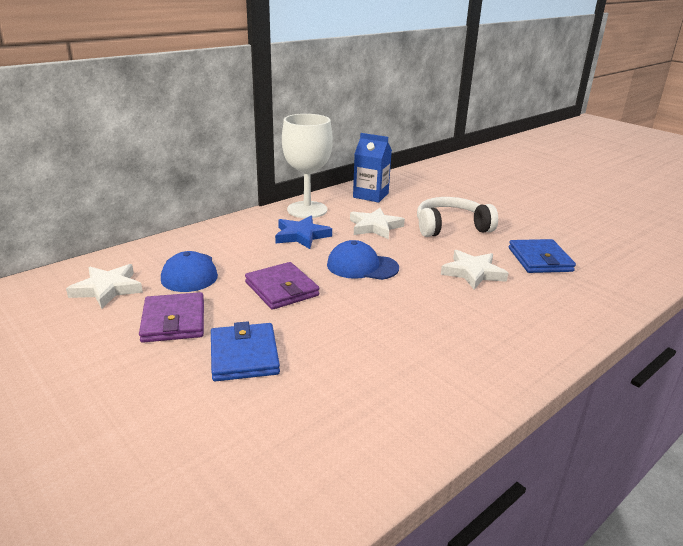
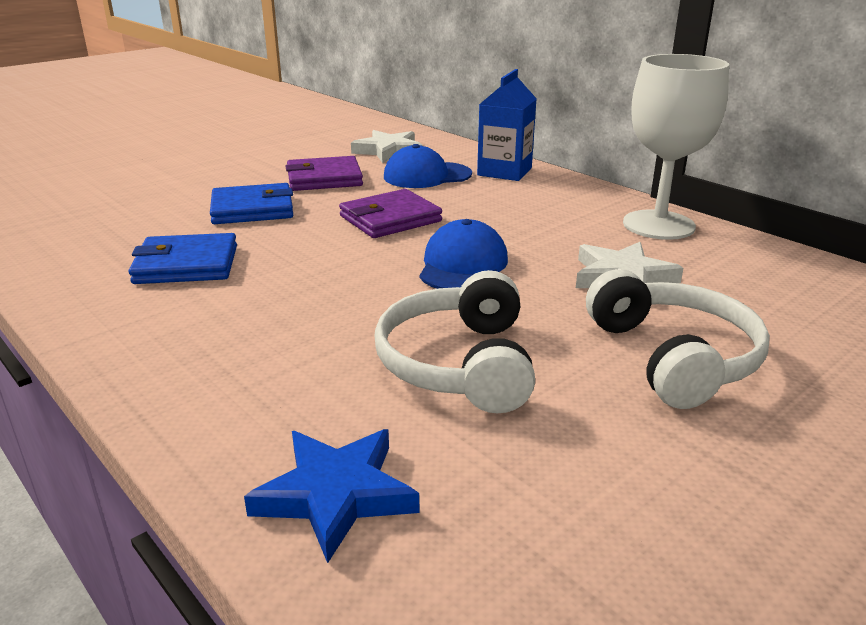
camera: 90 degrees right, 0 degrees up
(301, 236) = (554, 224): blue star -> blue star (335, 495)
(370, 195) = (781, 276): blue carton -> blue carton (504, 172)
(473, 273) = (458, 363): white star -> white headphones
(540, 259) = (545, 468): blue wallet -> blue wallet (186, 265)

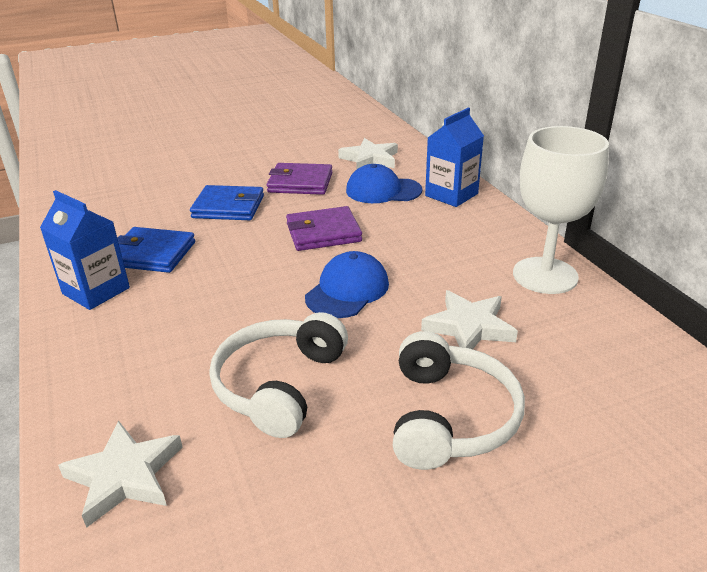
camera: 20 degrees right, 5 degrees up
(136, 311) = (96, 291): none -> blue carton
(335, 495) = (124, 476): blue star -> white star

